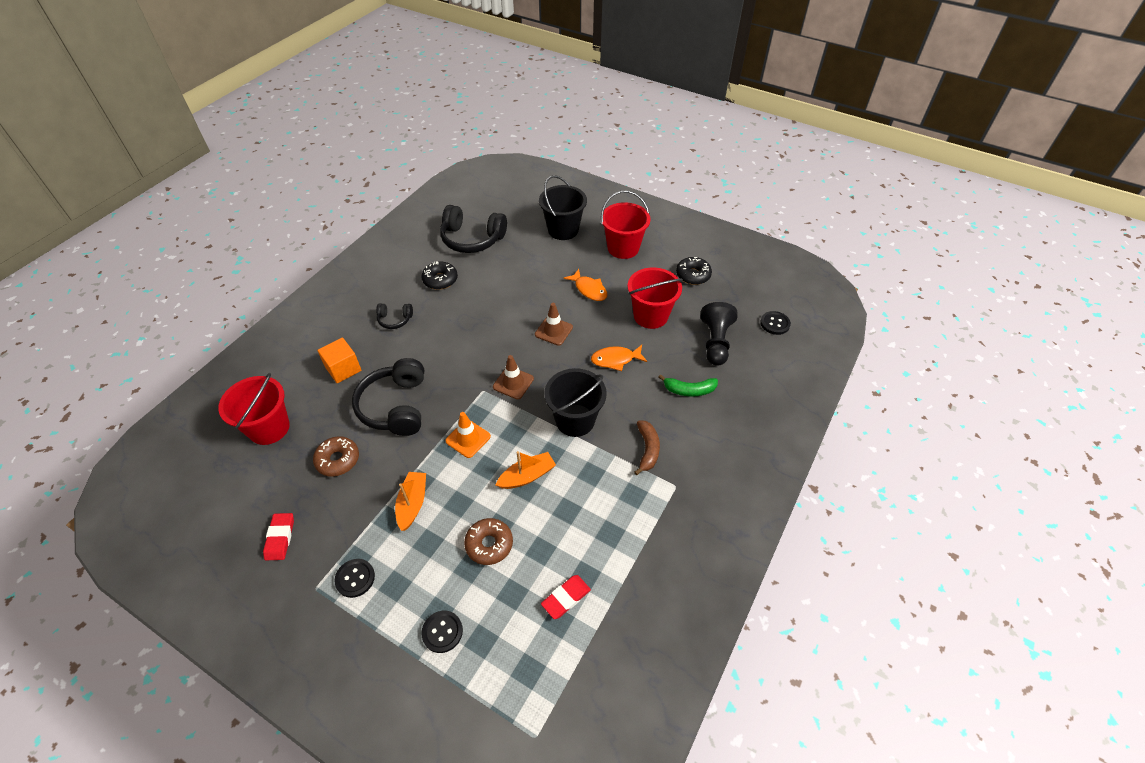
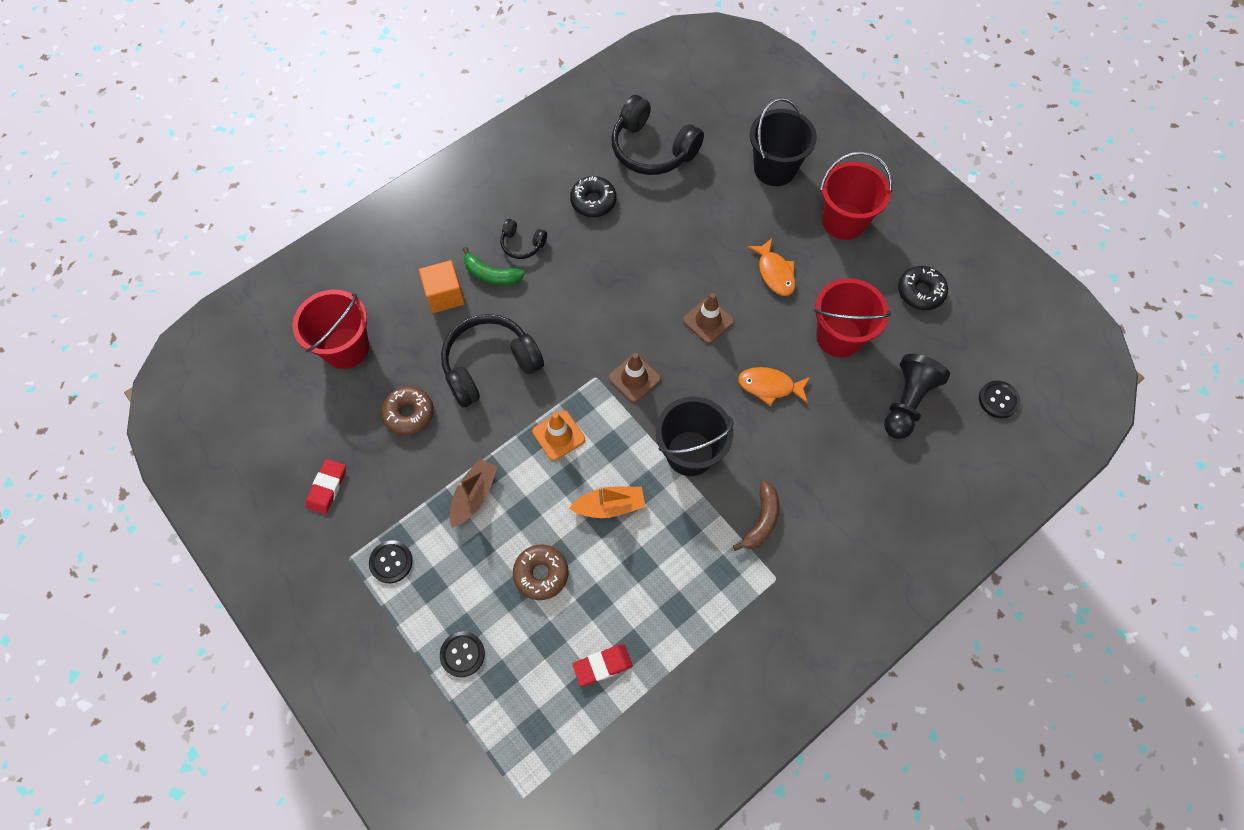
camera: 20 degrees right, 15 degrees up
(395, 406) = (490, 365): black headphones -> black headphones turned 45 degrees clockwise
(412, 504) = (474, 496): orange boat -> brown boat
(689, 390) = (844, 459): green banana -> green banana (491, 275)

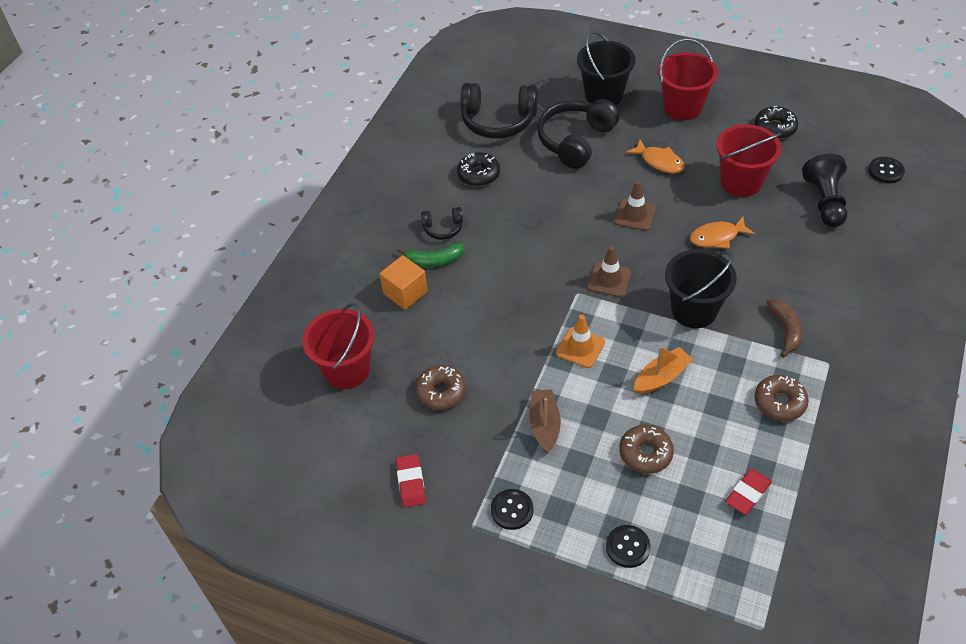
camera: 25 degrees left, 15 degrees down
(490, 365) = (483, 325): black headphones -> black headphones (576, 141)
(699, 592) = (779, 402): none -> brown donut

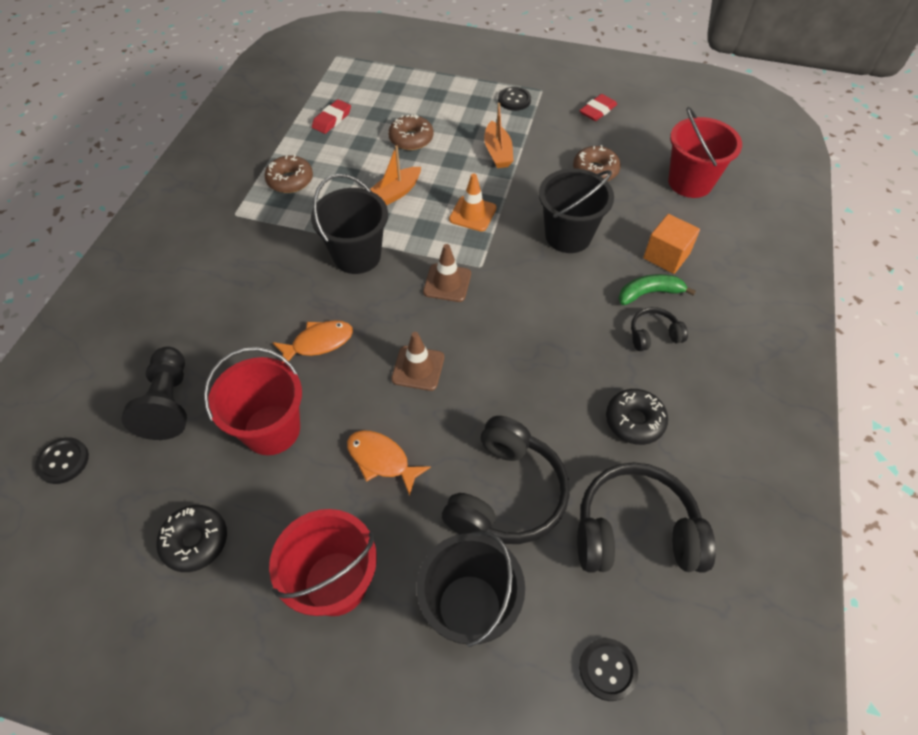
camera: 170 degrees right, 5 degrees up
(411, 482) = (597, 110): red eraser -> red eraser turned 60 degrees clockwise
(490, 318) = (568, 236): none -> black bucket
(544, 425) = (497, 152): brown boat -> orange boat
(628, 547) = (425, 86): black button -> black button (607, 669)
(785, 329) = (267, 242): brown banana -> none

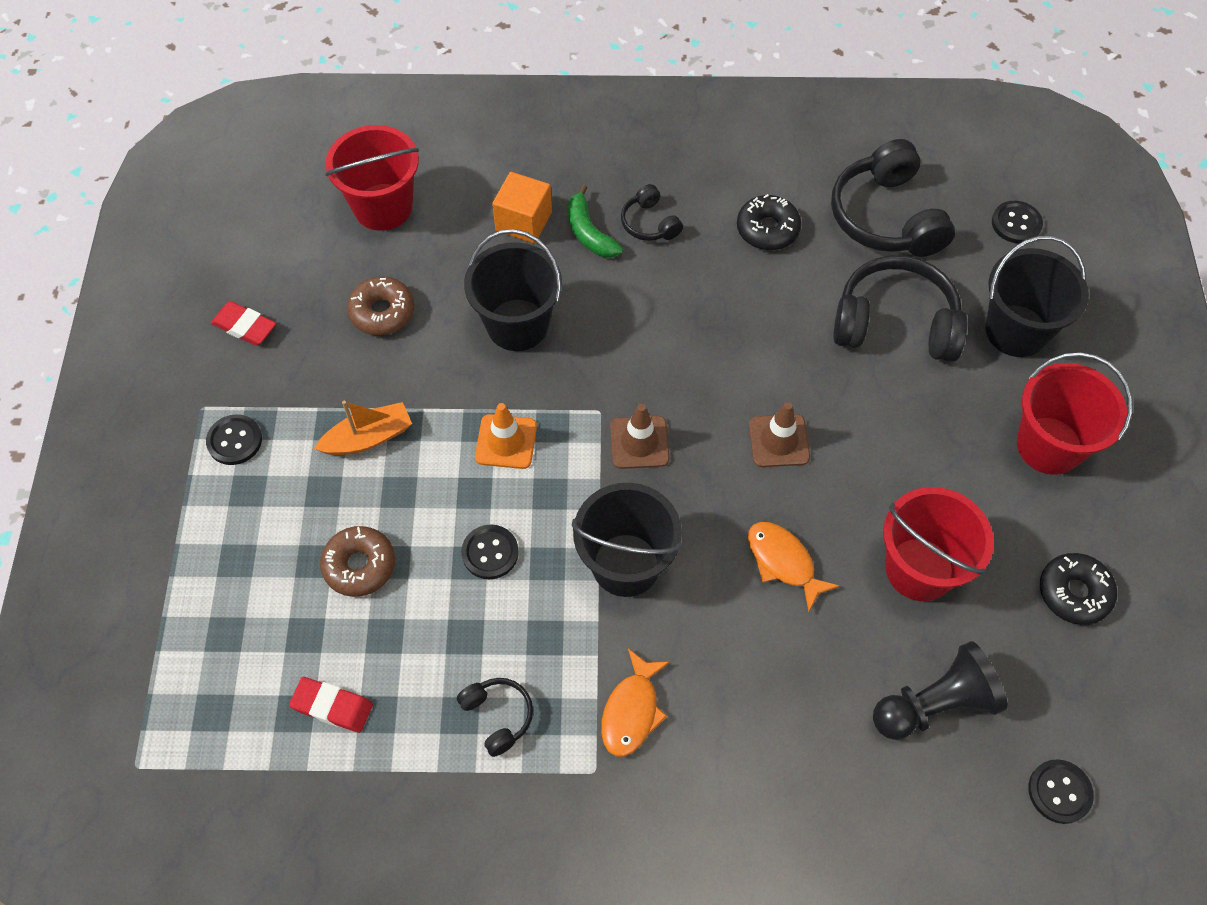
camera: 105 degrees left, 5 degrees up
(290, 180) = (498, 716): brown donut -> black headphones
(381, 460) = (907, 444): orange fish -> orange fish (632, 711)
(395, 193) = (490, 553): orange boat -> black button

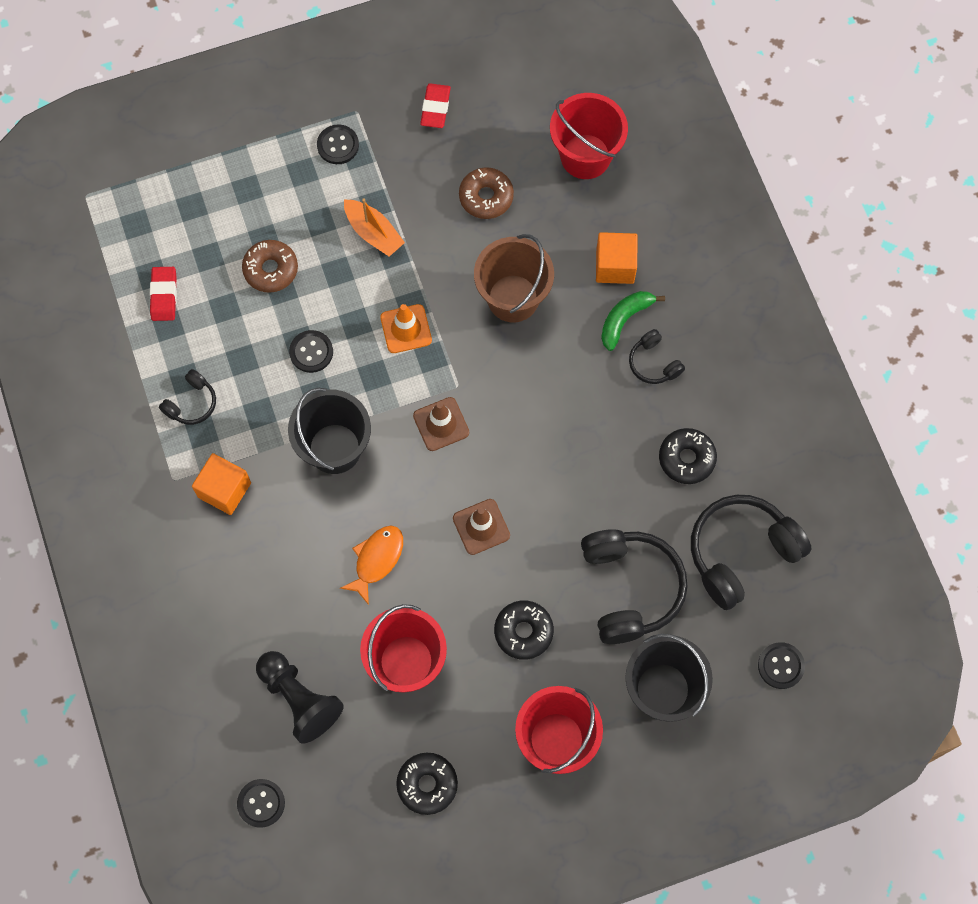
camera: 70 degrees right, 10 degrees up
(517, 325) = (513, 298): black bucket -> brown bucket
(632, 711) = (224, 490): orange fish -> orange cube
(649, 223) = (653, 363): black headphones -> black headphones turned 75 degrees counterclockwise
(916, 438) = (523, 631): none -> black donut

